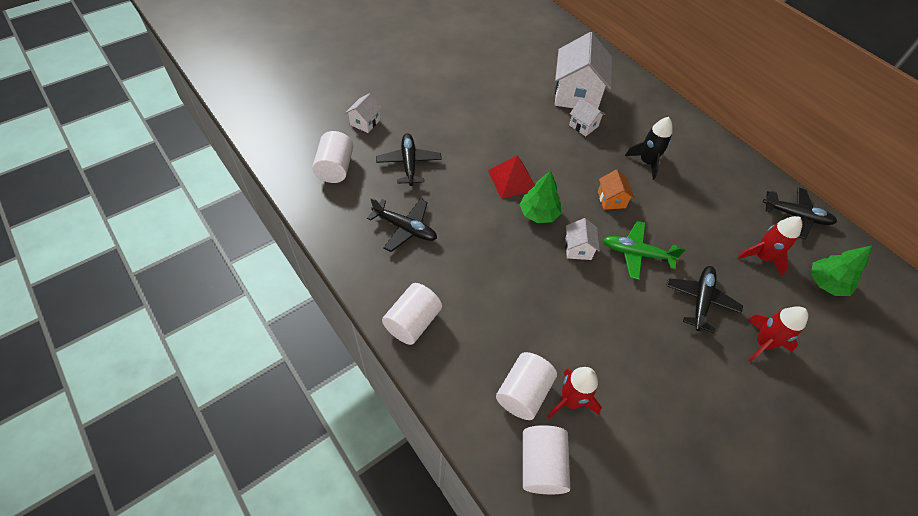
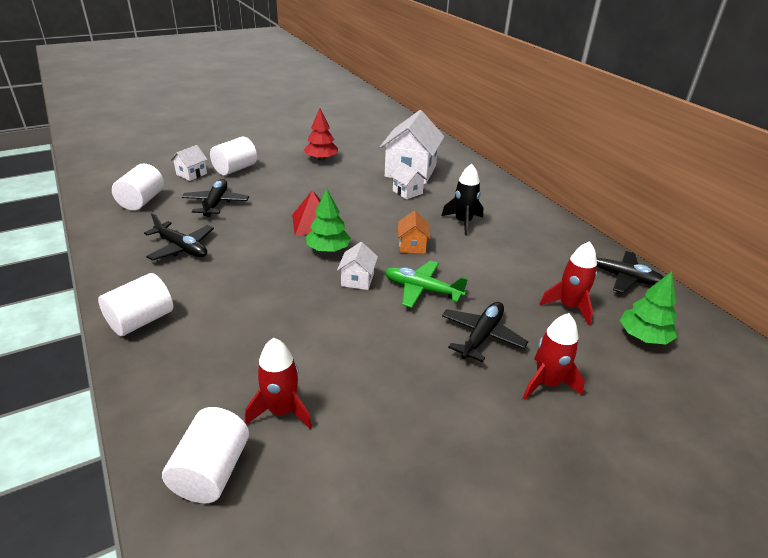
camera: 10 degrees right, 20 degrees down
(484, 85) = (321, 159): none -> red tree
(523, 392) = (229, 396): white cylinder -> white cylinder (235, 169)

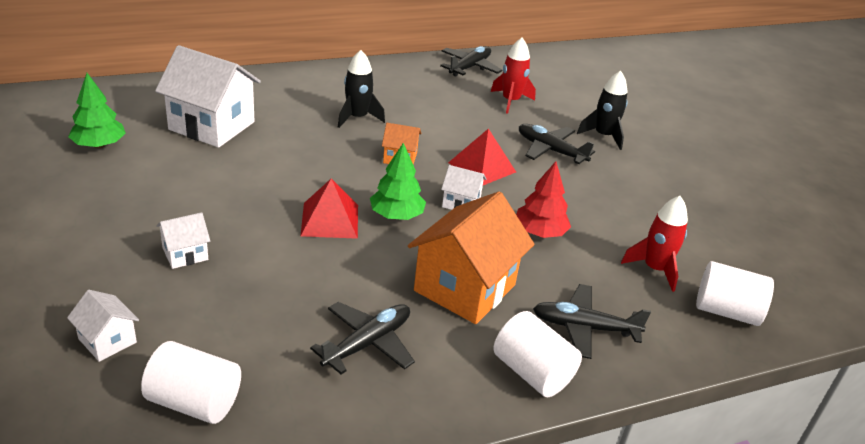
camera: 85 degrees left, 0 degrees up
(216, 203) = (239, 309): black plane -> black plane (584, 328)
(235, 169) = (114, 286): white cylinder -> none
(241, 285) = (464, 288): none -> orange house
(321, 159) = (126, 192): red tree -> red tree (539, 232)
(407, 192) = (271, 138): white house -> white house (185, 254)
(422, 290) = (482, 167): green plane -> red pyramid
(547, 383) = (603, 136): red rocket -> black rocket
(643, 337) = (548, 83): green tree -> green tree (99, 145)

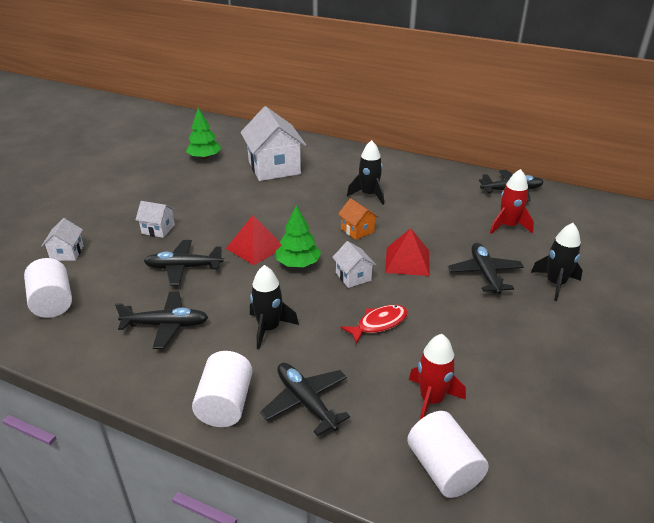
camera: 50 degrees right, 0 degrees up
(288, 279) = (183, 268): none -> black plane
(464, 288) = (269, 328): orange house -> black rocket
(539, 232) = (379, 324): red tree -> red fish

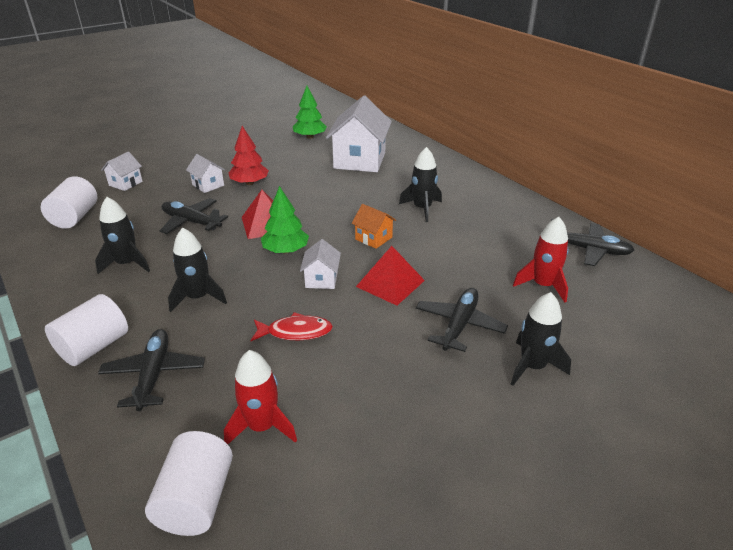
camera: 30 degrees right, 0 degrees up
(166, 325) = (127, 264): black plane -> black rocket
(197, 215) = (249, 183): none -> red tree
(357, 230) = (373, 238): orange house -> orange house turned 45 degrees counterclockwise

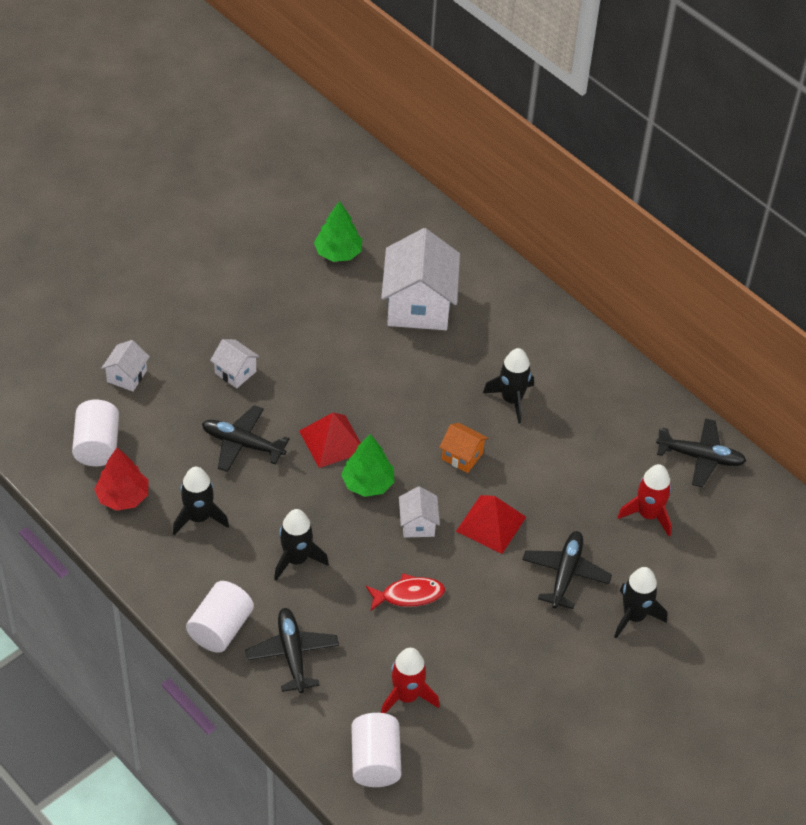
camera: 10 degrees left, 15 degrees up
(249, 183) = (287, 364): red tree -> red tree (123, 497)

